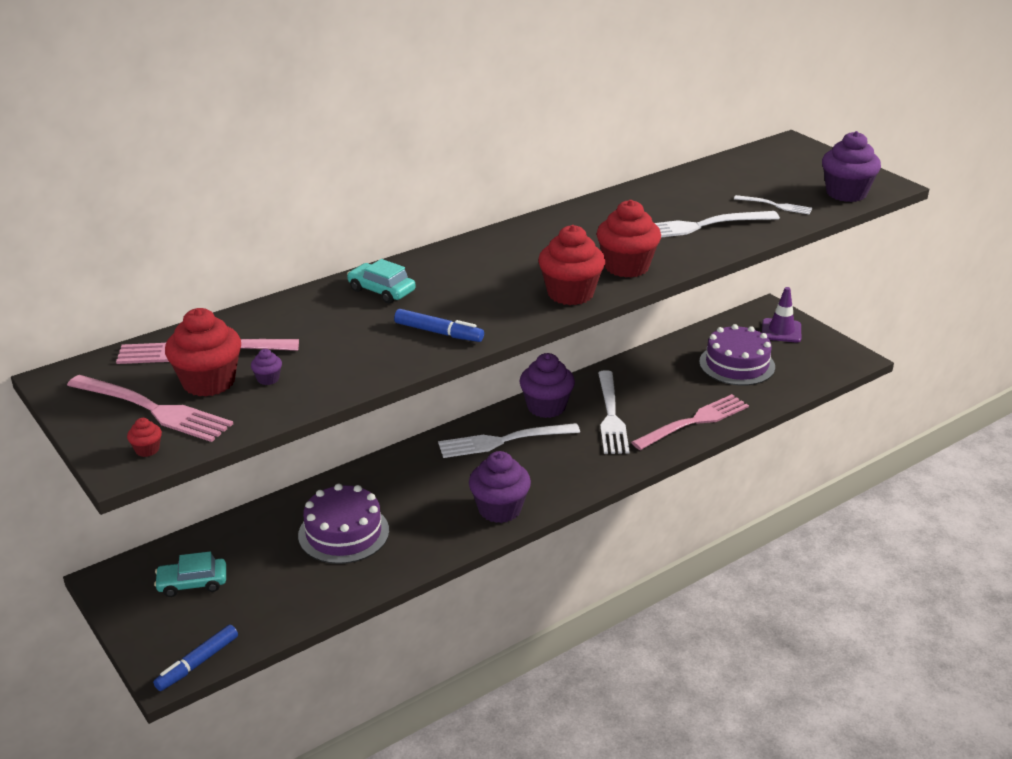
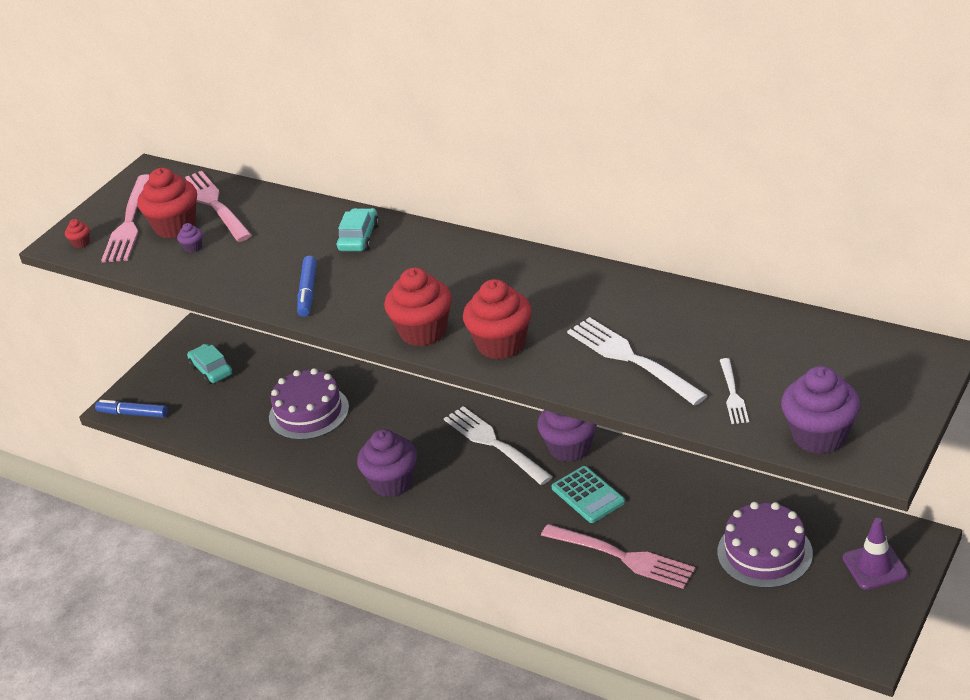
camera: 70 degrees right, 5 degrees up
(611, 416) = (588, 495): white fork -> turquoise calculator

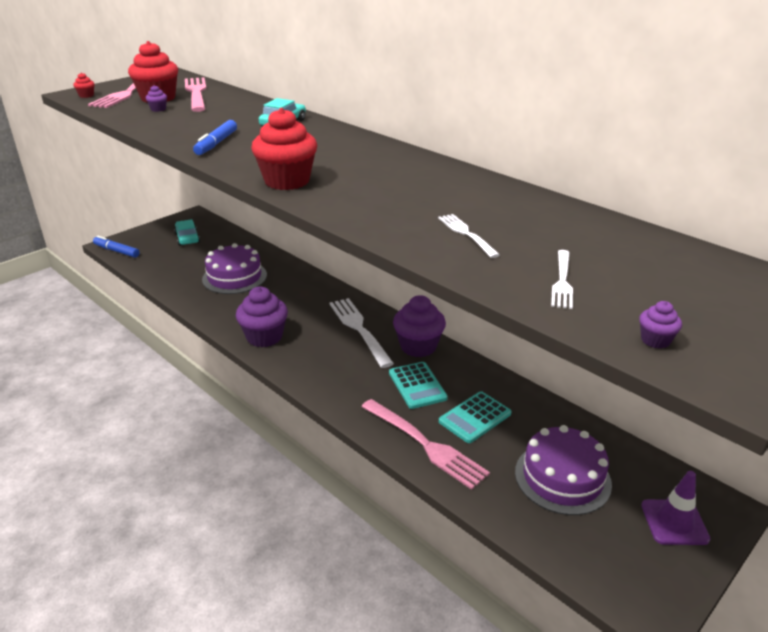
camera: 10 degrees right, 5 degrees down
(501, 344) = (348, 201): red cupcake -> none
(631, 359) = (466, 234): white fork -> white fork, size x0.53
(660, 514) = (475, 417): none -> turquoise calculator
(819, 436) = (655, 340): purple cupcake -> purple cupcake, size x0.42

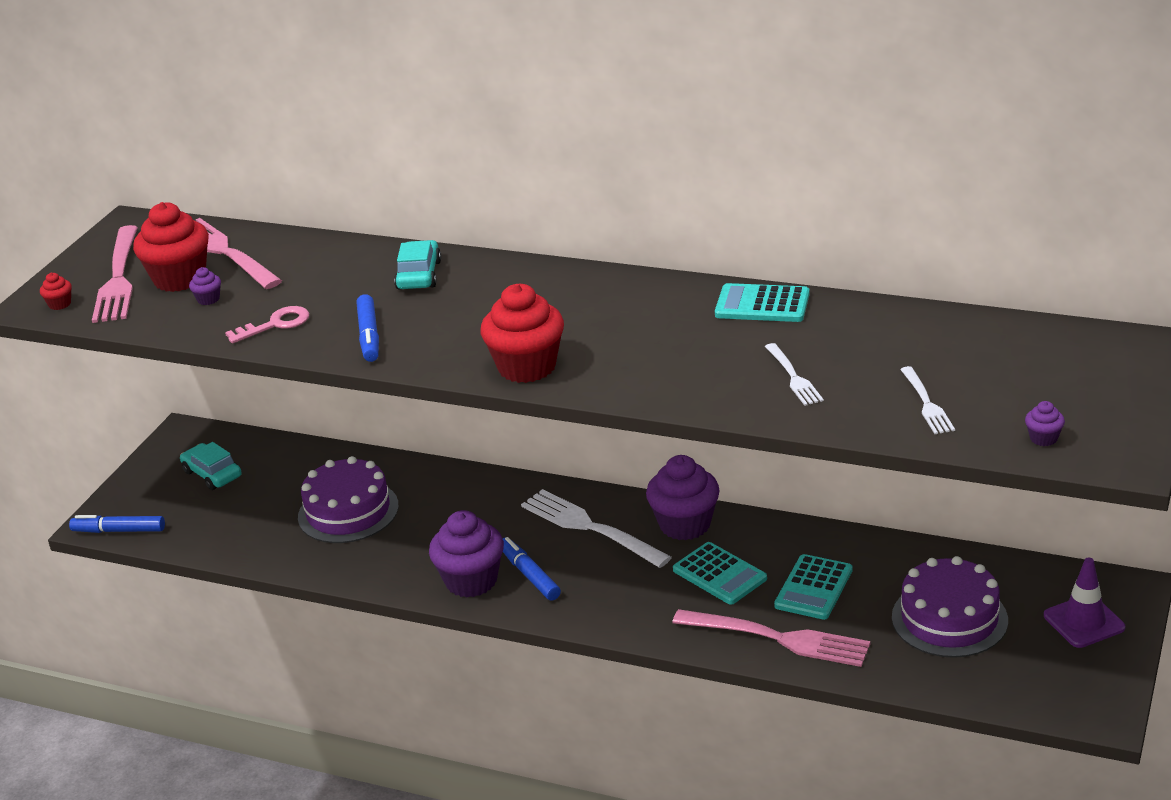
camera: 20 degrees left, 0 degrees up
(174, 127) = (275, 324): none -> pink key
(300, 345) = (529, 575): none -> blue marker
(466, 234) = (793, 377): white fork -> white fork turned 150 degrees counterclockwise
(485, 186) = (762, 304): none -> turquoise calculator

